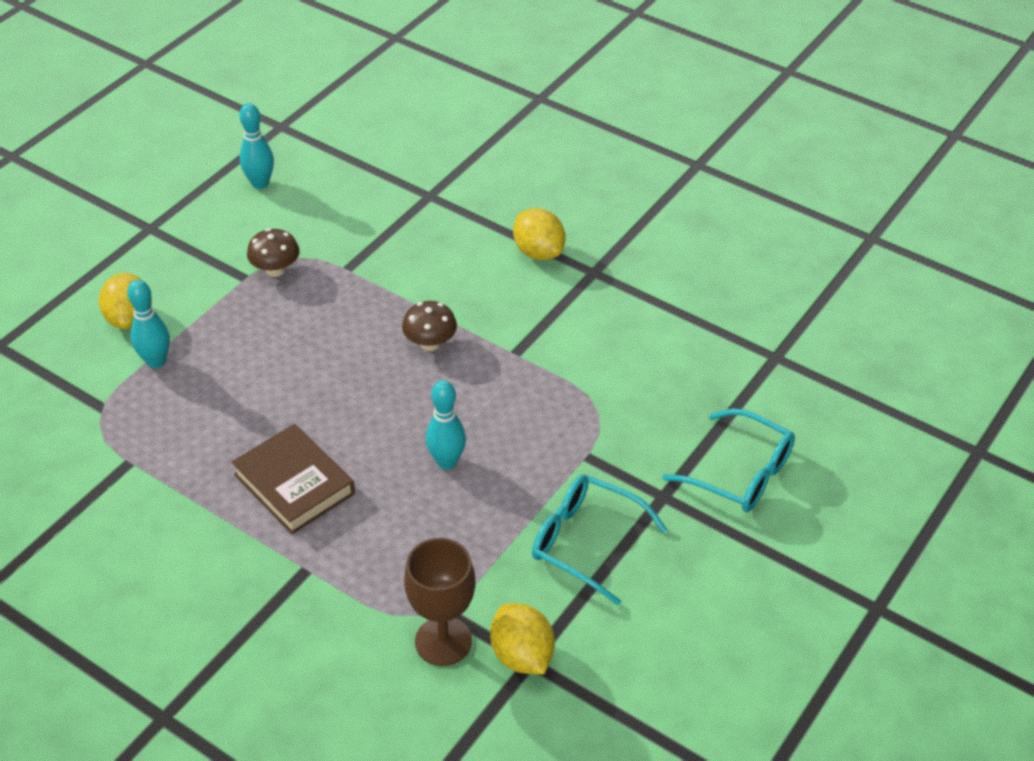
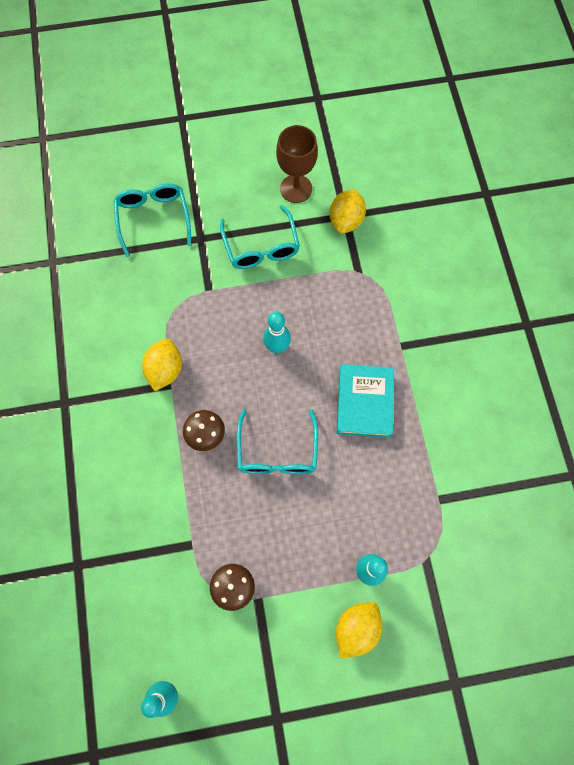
camera: 135 degrees left, 25 degrees up
(294, 484) = (364, 402): brown book -> turquoise book
(343, 380) = (277, 452): none -> turquoise glasses
(443, 641) = (372, 255): brown goblet -> brown goblet (296, 189)
(538, 252) = (74, 448): yellow lemon -> yellow lemon (165, 370)

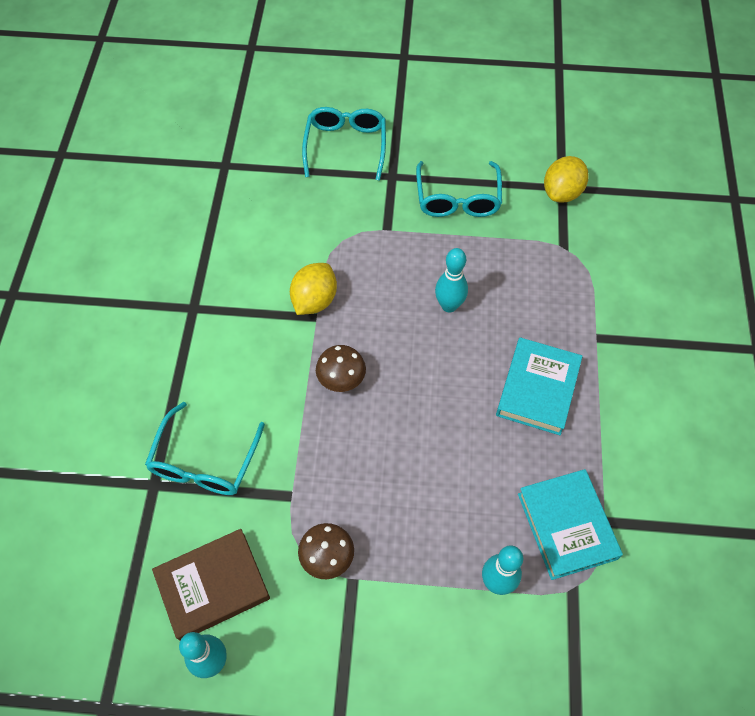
camera: 15 degrees right, 10 degrees down
(150, 635) = (213, 586): none -> brown book
(277, 452) = (420, 418): turquoise glasses -> turquoise glasses (204, 462)
(296, 189) = (512, 149): brown goblet -> none
(356, 628) = (465, 647): yellow lemon -> none
(411, 511) = (567, 526): none -> turquoise book

